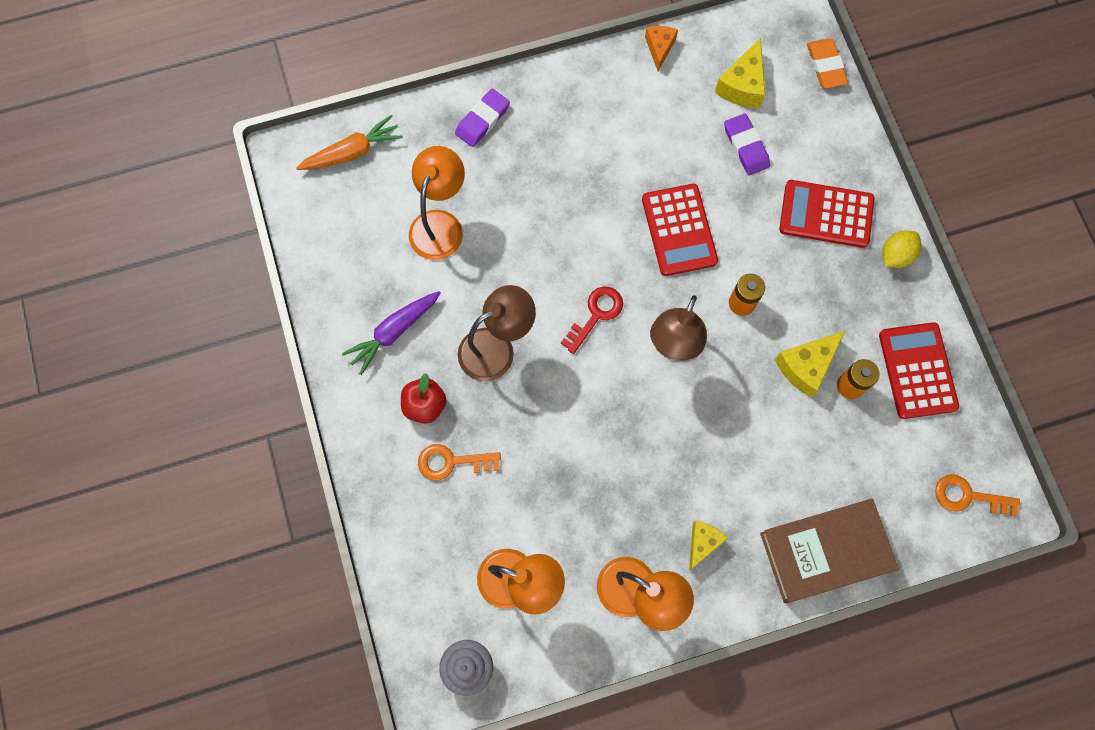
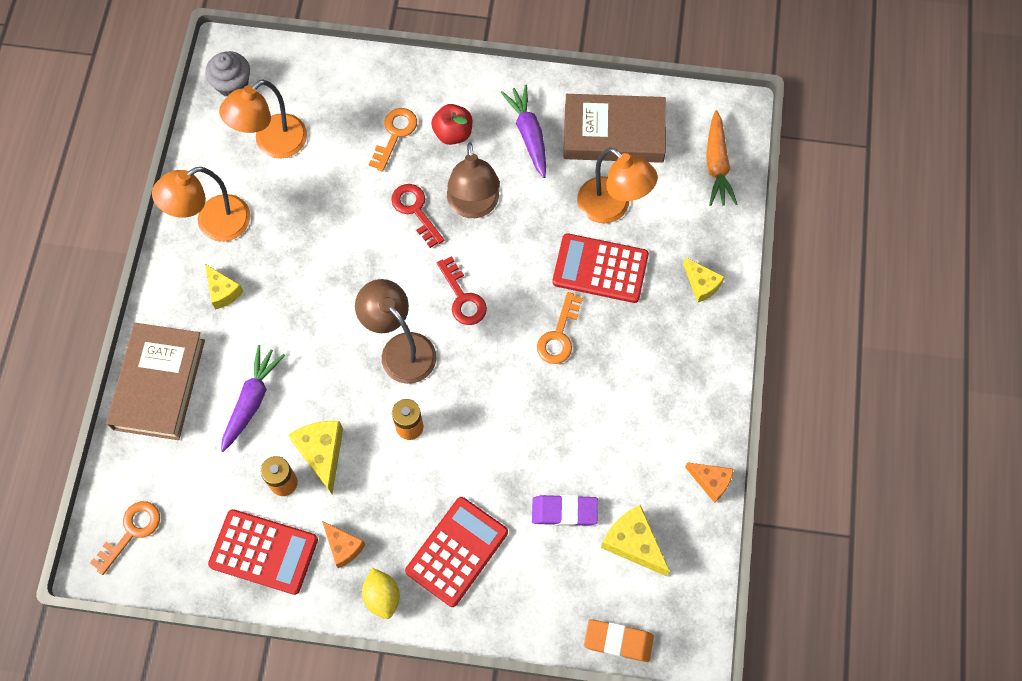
camera: 115 degrees right, 5 degrees down
(357, 255) = (613, 133): none -> brown book
(482, 120) = (701, 284): purple eraser -> yellow cheese
(527, 401) = (415, 210): none -> red key
(591, 216) = (559, 335): none -> orange key
(679, 230) = (508, 406): red calculator -> red calculator (600, 268)
(794, 455) = (251, 401): none -> purple carrot
(874, 307) = (343, 546): none -> orange cheese

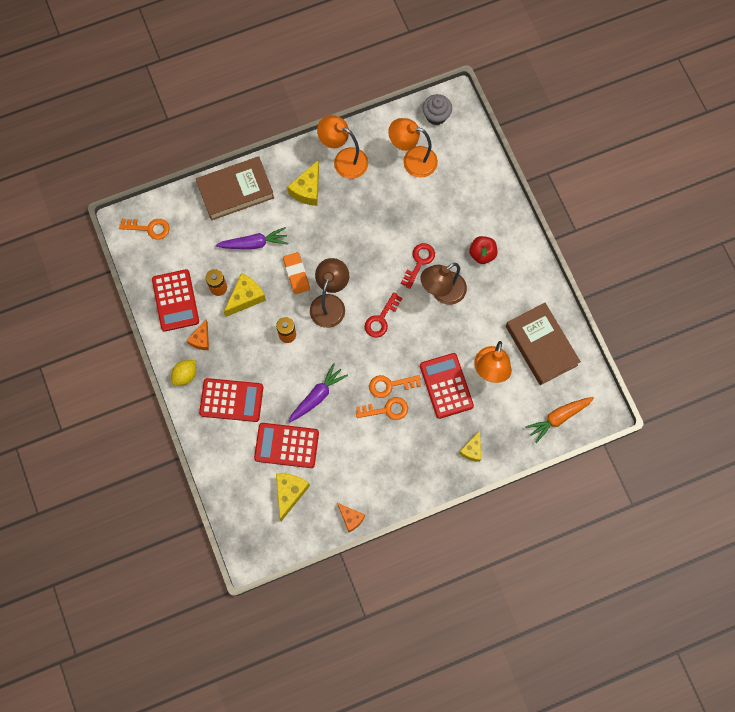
camera: 60 degrees right, 5 degrees up
(223, 291) = (307, 190): yellow cheese -> yellow cheese, size x1.51
(395, 134) = (461, 222): orange key -> orange key (386, 409)
(528, 135) = (508, 297): purple carrot -> purple carrot (317, 396)
(564, 511) = (286, 445): purple eraser -> red calculator
(618, 641) = (230, 514): orange eraser -> orange eraser (296, 274)
(711, 481) = (351, 518): orange cheese -> orange cheese turned 45 degrees counterclockwise

